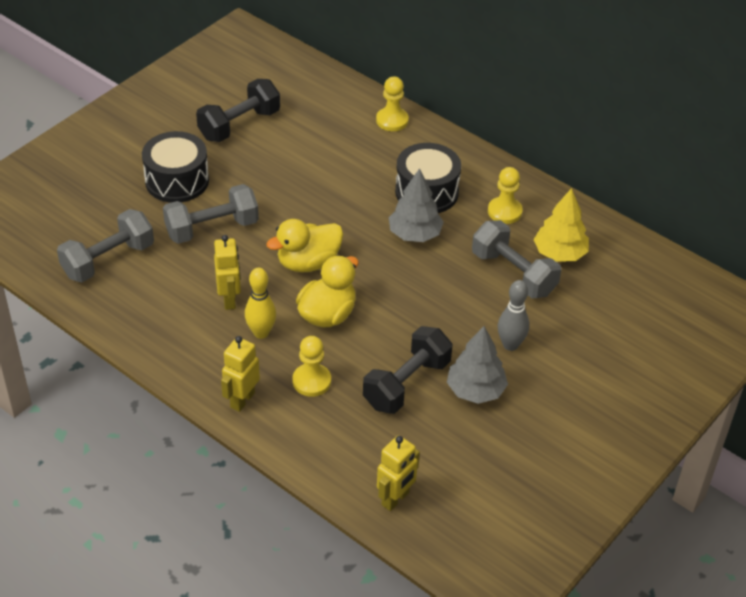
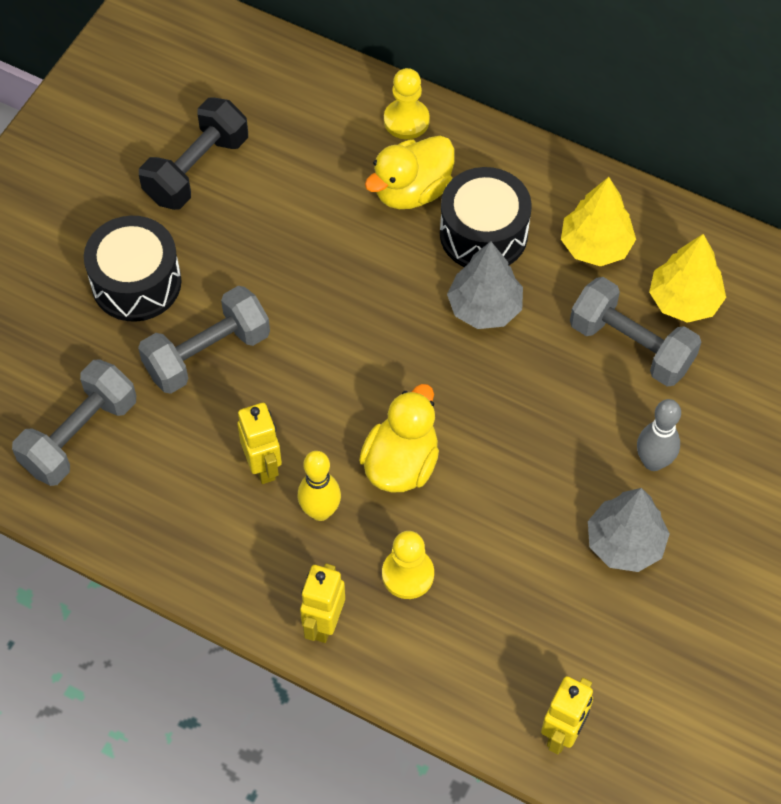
camera: 10 degrees left, 15 degrees up
(308, 263) = (353, 384): yellow duck -> yellow duck (412, 191)
(406, 384) = (533, 552): black dumbbell -> none
(504, 212) = (596, 246): yellow pawn -> yellow tree

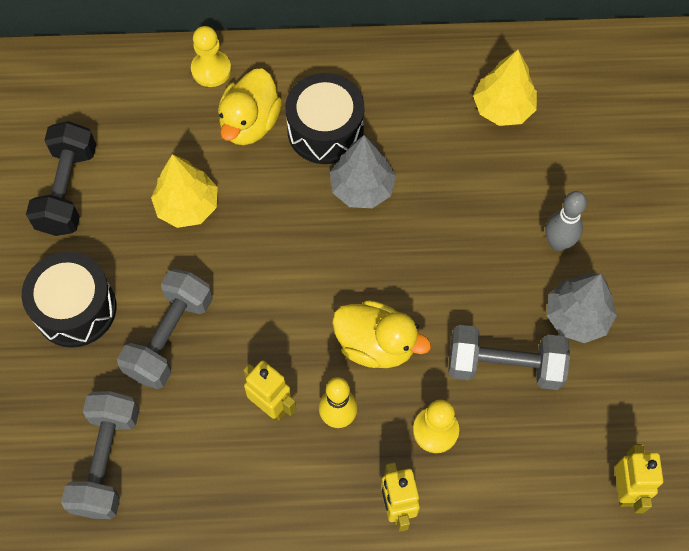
camera: 30 degrees left, 5 degrees up
(401, 463) = (376, 344): yellow duck -> yellow duck turned 120 degrees clockwise
(596, 246) = (414, 98): yellow tree -> yellow tree (187, 206)
(631, 346) = (487, 162): grey dumbbell -> grey dumbbell (504, 366)

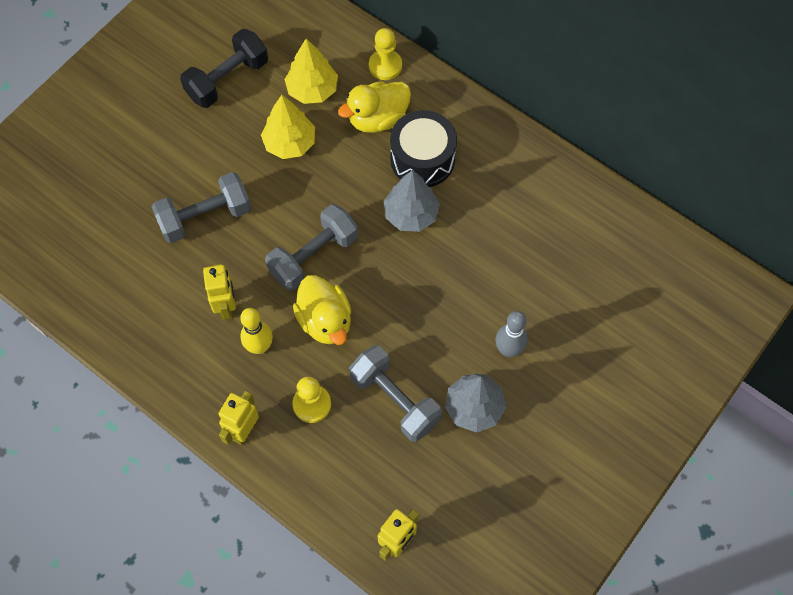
camera: 40 degrees right, 0 degrees up
(75, 308) = (166, 157): black drum -> none
(106, 461) = (102, 263): grey dumbbell -> grey dumbbell (313, 256)
(503, 108) = (558, 232): yellow tree -> yellow tree (312, 90)

